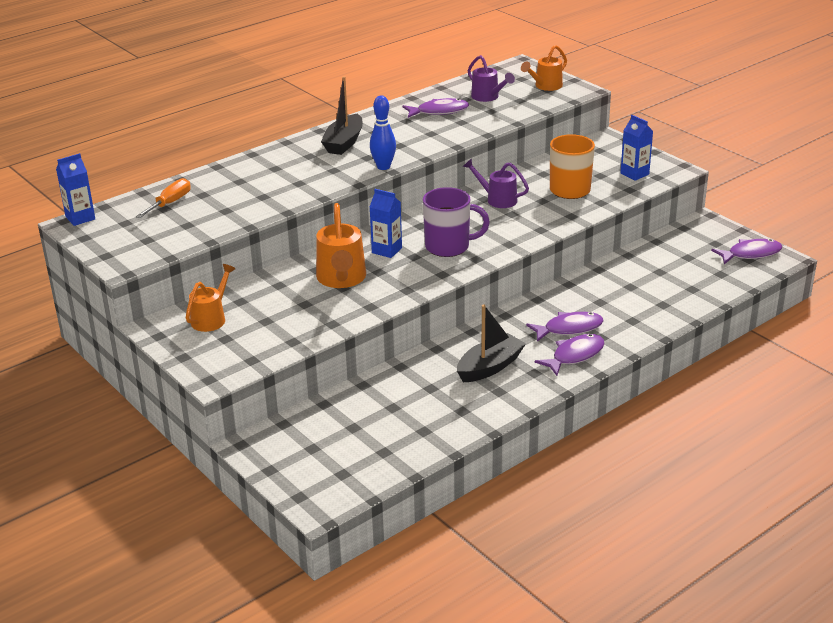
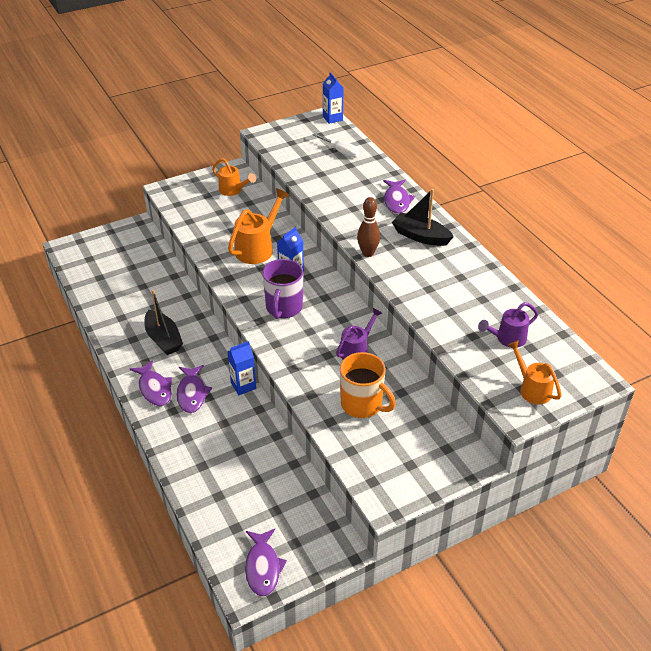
camera: 100 degrees right, 10 degrees up
(170, 203) = (341, 151): orange screwdriver -> white screwdriver
(341, 279) = (258, 248): orange watering can -> orange watering can turned 120 degrees clockwise
(383, 167) = (368, 253): blue bowling pin -> brown bowling pin
(439, 111) = (477, 300): purple fish -> purple fish (397, 201)
(634, 174) = (383, 463): blue carton -> blue carton (243, 386)

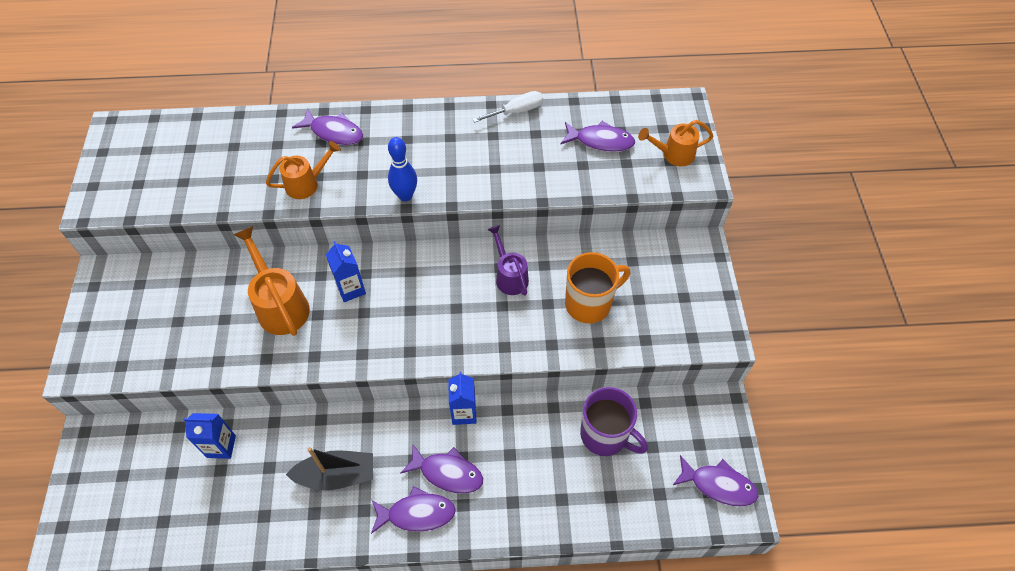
camera: 65 degrees left, 15 degrees up
(233, 190) = (145, 290): orange watering can -> orange watering can (306, 184)
(283, 308) = (403, 318): purple mug -> purple mug (605, 435)
(332, 118) = (124, 123): blue carton -> blue carton (221, 446)
(341, 151) = (200, 143): white screwdriver -> white screwdriver (516, 111)
(368, 253) = (405, 195): brown bowling pin -> blue bowling pin
(420, 236) = (408, 139): black boat -> none
(507, 339) = (601, 141): purple watering can -> purple fish

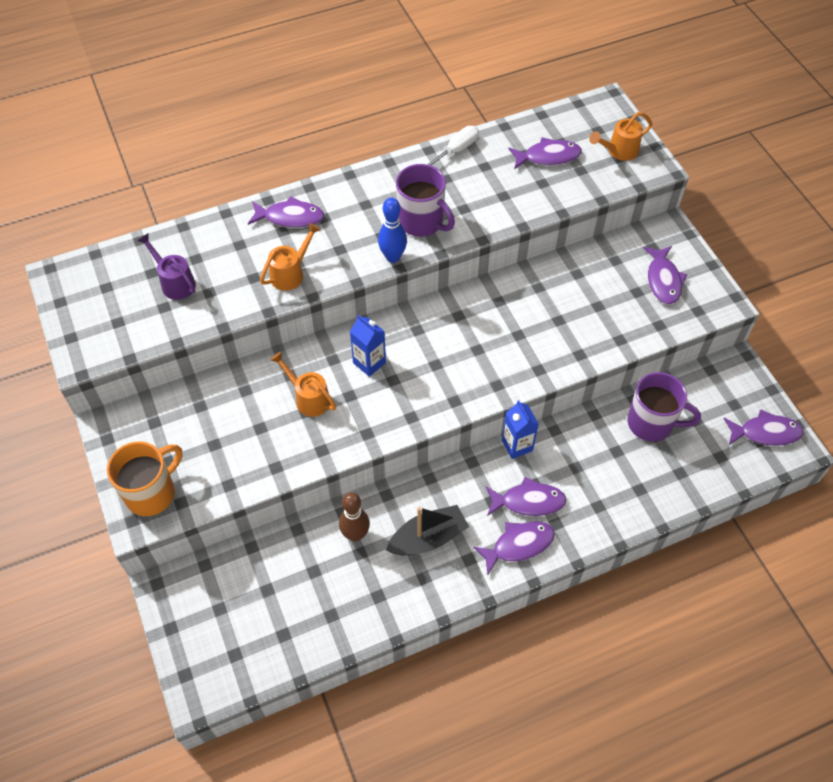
camera: 20 degrees left, 0 degrees up
(221, 446) = (303, 550): blue carton -> none
(274, 448) = (355, 534): none -> brown bowling pin
(280, 305) = (308, 398): orange watering can -> orange watering can, size x0.65
(449, 170) = (422, 222): none -> purple mug
(509, 276) = (512, 306): purple watering can -> purple watering can (175, 282)
(589, 303) = (596, 309): orange mug -> orange mug (152, 493)
(671, 295) = (663, 280): none -> purple fish

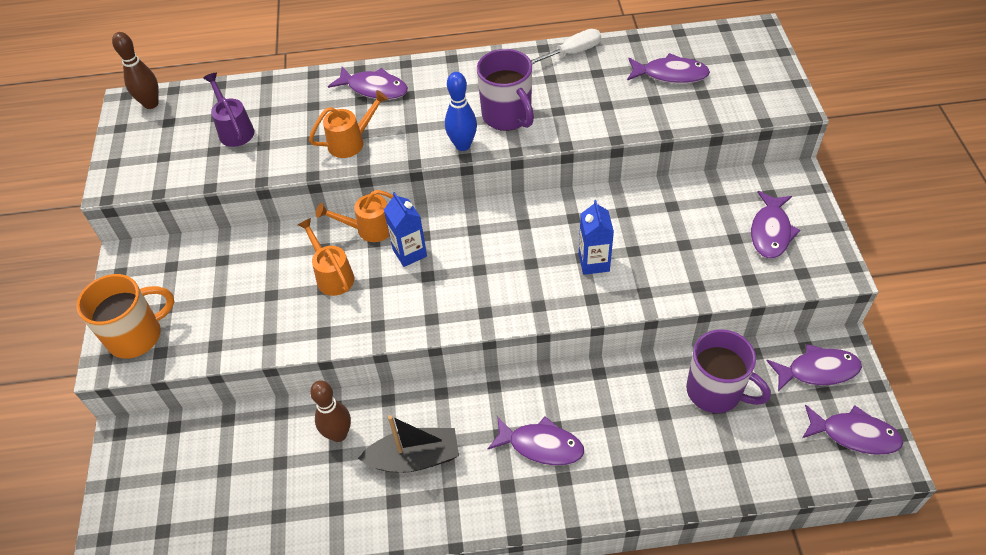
camera: 20 degrees right, 5 degrees down
(79, 272) = (151, 104): none -> brown bowling pin
(517, 445) = (550, 380): blue carton -> blue carton (594, 262)
(519, 545) = (512, 492): purple fish -> purple fish (818, 370)
(619, 151) = (754, 81): orange watering can -> orange watering can (369, 229)

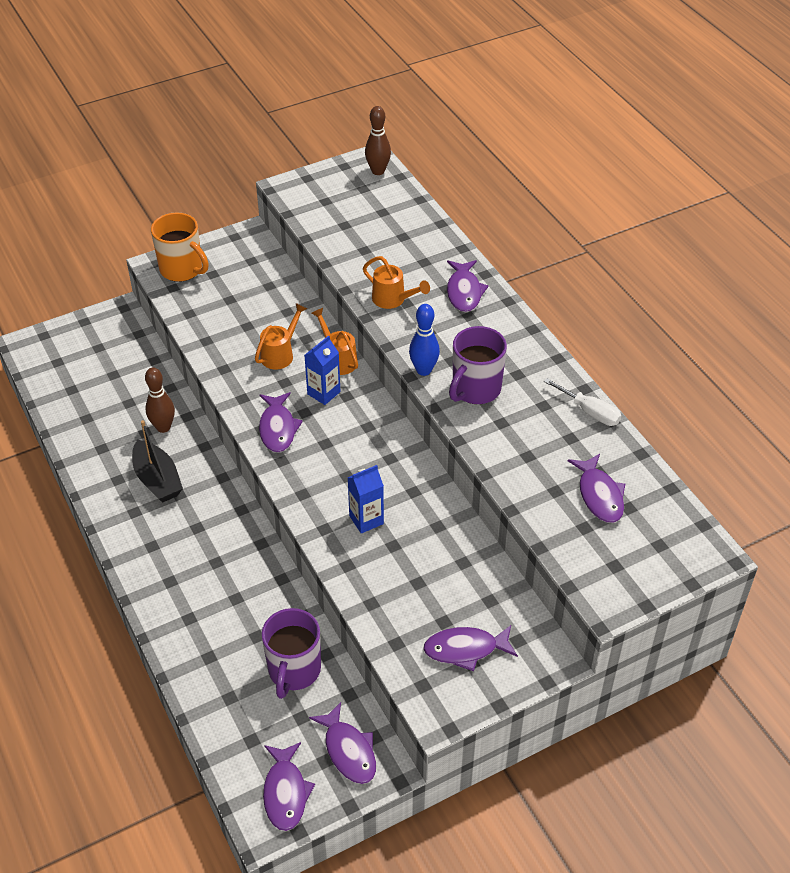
camera: 65 degrees right, 5 degrees down
(234, 130) = (372, 227): purple watering can -> none
(541, 445) = (195, 557): purple fish -> purple fish (278, 428)

